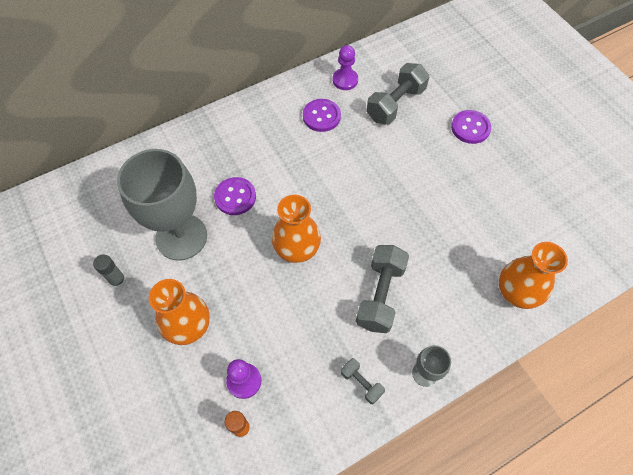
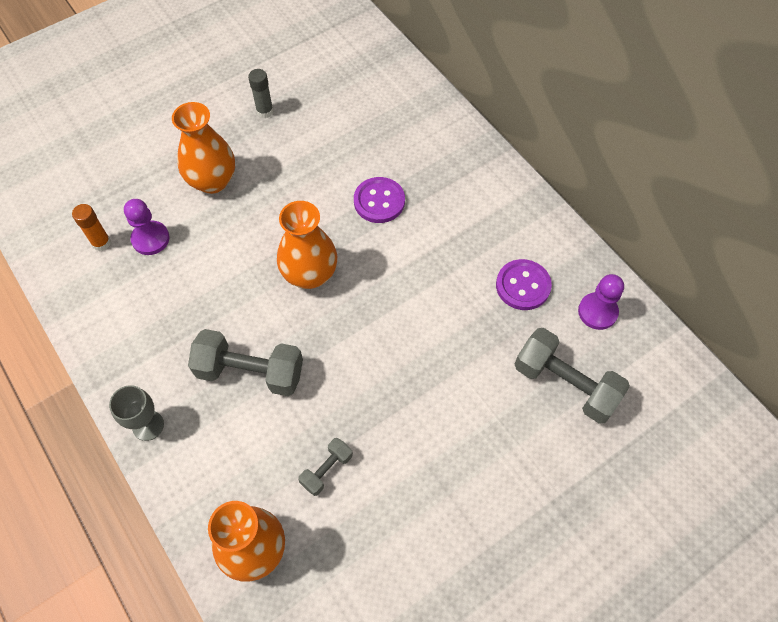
camera: 85 degrees right, 0 degrees up
(181, 237) = (320, 157): grey goblet -> none
(361, 383) = (141, 355): grey dumbbell -> grey dumbbell (326, 470)
(470, 128) = (539, 498): purple button -> none

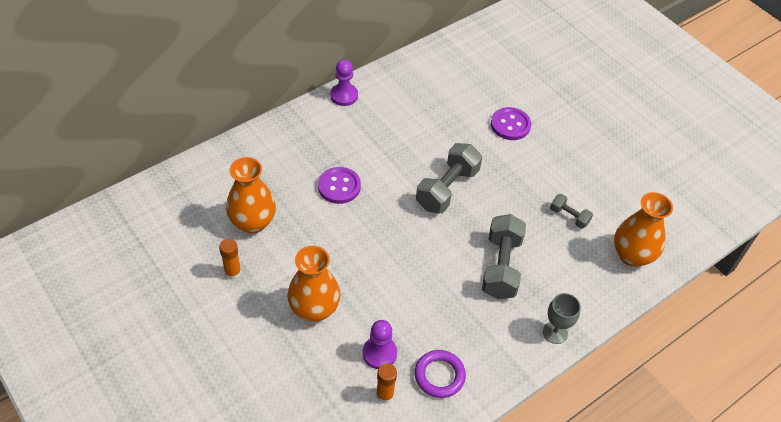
camera: 95 degrees left, 10 degrees down
(114, 294) = (439, 375): none -> purple ring
(265, 111) = (233, 272): grey glue stick -> orange glue stick
(310, 274) = (411, 231): orange vase -> orange vase (253, 222)
(523, 286) = (414, 105): purple button -> purple button (510, 125)
(565, 384) = (488, 89): grey dumbbell -> grey dumbbell (447, 189)
(597, 312) = (432, 69): purple pawn -> purple pawn (344, 95)

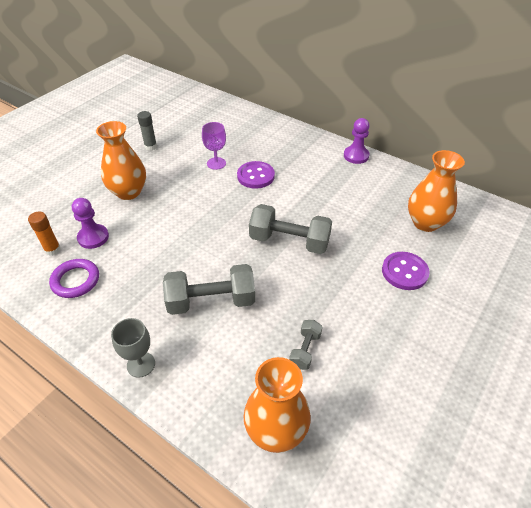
camera: 75 degrees right, 5 degrees down
(233, 272) = (150, 146): orange glue stick -> grey glue stick
(253, 222) = (199, 144): orange vase -> orange vase (425, 223)
(299, 215) = (216, 163): none -> purple goblet

